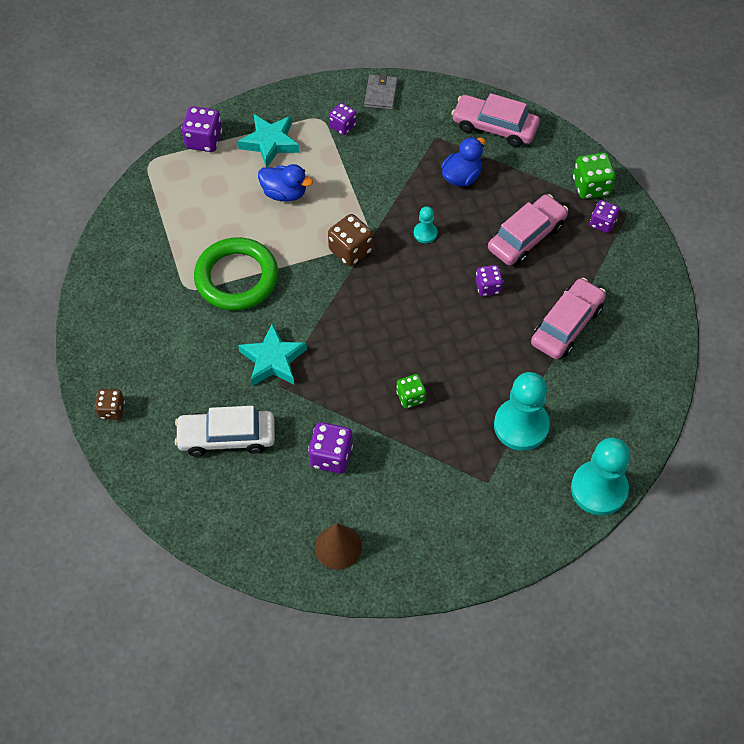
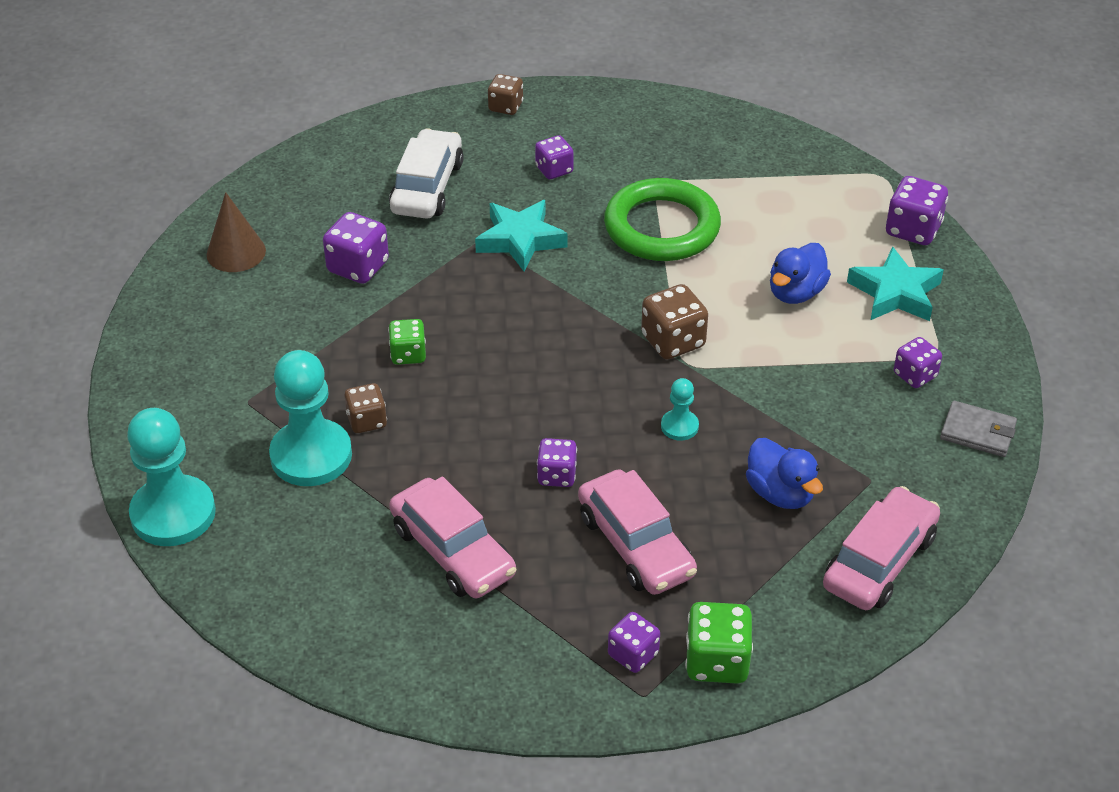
camera: 105 degrees right, 15 degrees down
(186, 358) = (554, 170): none -> purple dice
(479, 403) = (367, 421): none -> brown dice

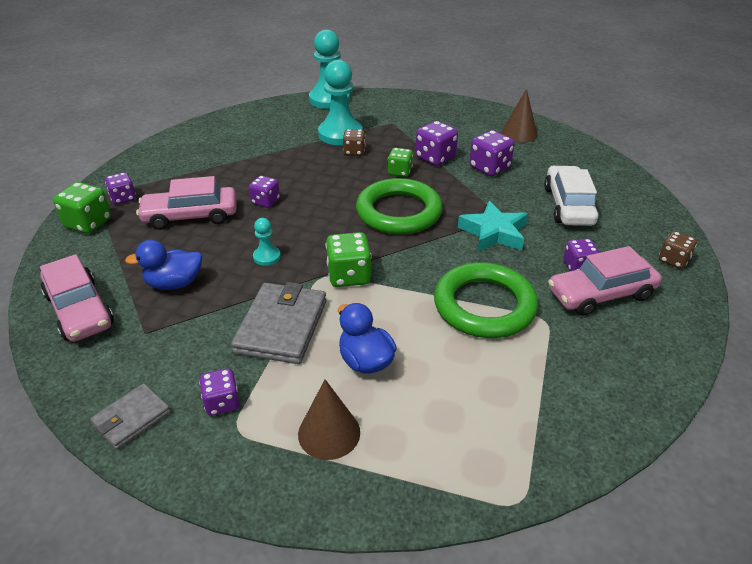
camera: 110 degrees right, 5 degrees down
(427, 187) = (568, 205): white car -> white car turned 120 degrees counterclockwise
(453, 551) = (242, 161): pink car -> pink car (601, 294)
(515, 331) = (399, 212): none -> green ring
(673, 341) = (349, 276): brown dice -> green dice
(788, 369) = (282, 326): none -> grey wallet
(895, 293) = (329, 433): turquoise star -> brown cone
(913, 230) = (415, 491): purple dice -> purple dice (435, 158)

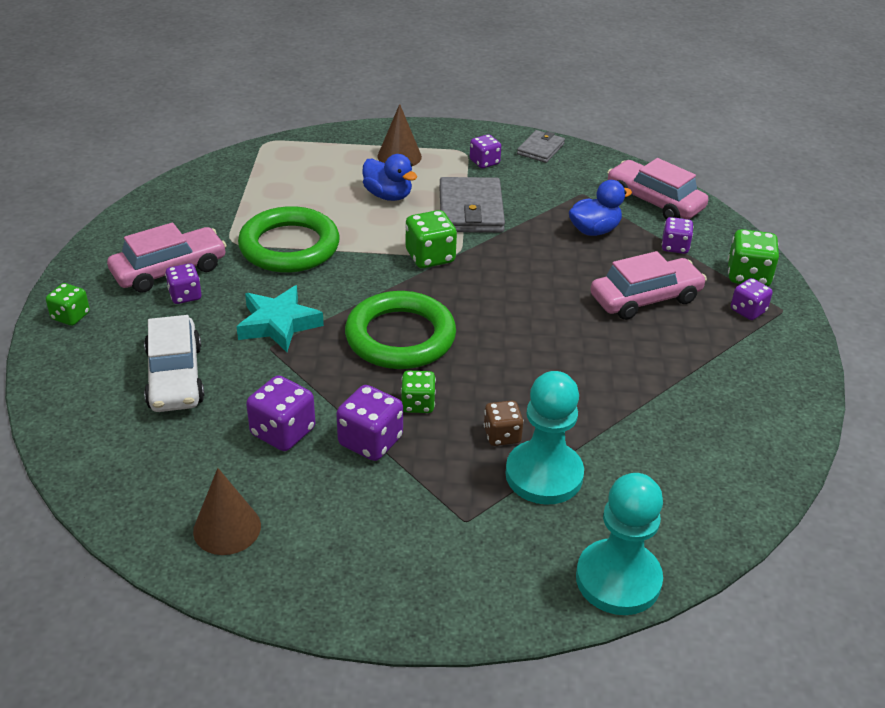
camera: 165 degrees right, 0 degrees up
(265, 201) = (574, 329): purple dice -> purple dice (675, 247)
(267, 257) = (525, 265): turquoise pawn -> none
(673, 260) = (70, 316): brown dice -> green dice

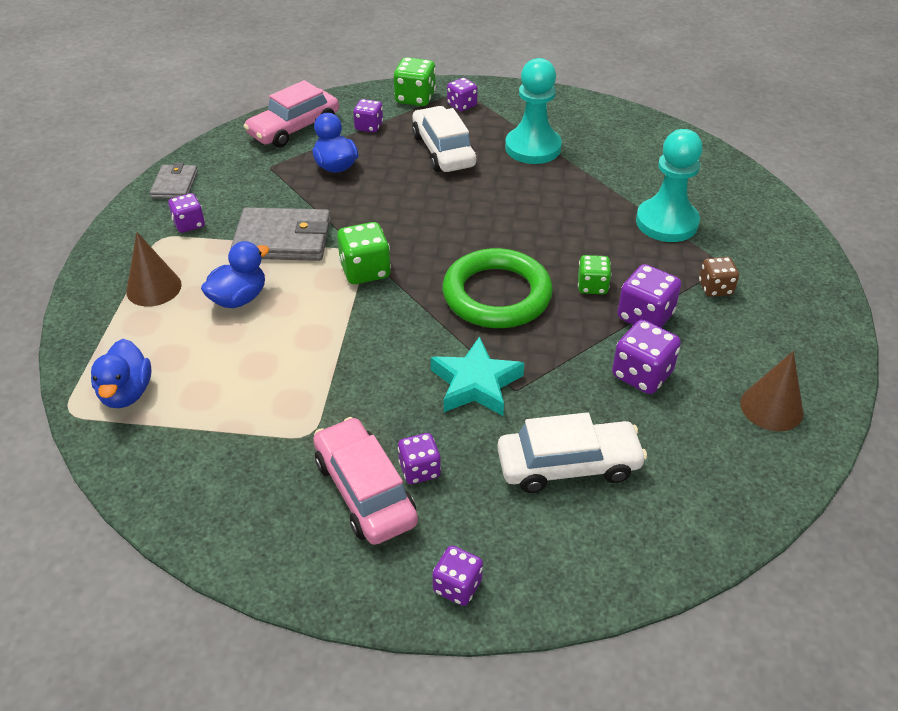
camera: 85 degrees left, 5 degrees up
(70, 316) = (457, 586): green dice -> purple dice
(282, 160) = (126, 393): none -> blue duck
(289, 246) = (329, 380): green ring -> none
(502, 435) = (625, 240): brown dice -> brown dice (715, 288)
(540, 149) = (175, 184): grey wallet -> grey wallet turned 60 degrees clockwise
(618, 579) = (761, 198): turquoise pawn -> turquoise pawn (533, 148)
(645, 298) = (443, 150): pink car -> white car

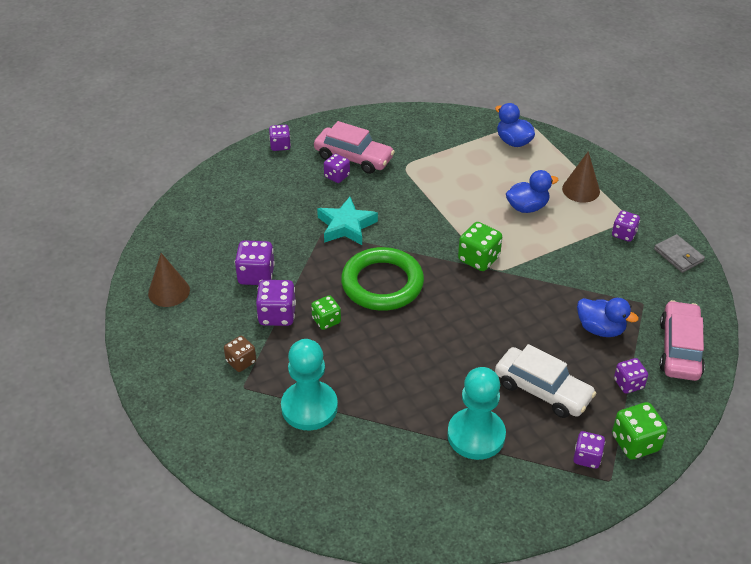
camera: 145 degrees right, 0 degrees up
(239, 298) = (527, 207): blue duck -> blue duck turned 120 degrees counterclockwise
(283, 239) = (554, 254): grey wallet -> none
(568, 465) = (265, 210): white car -> none

